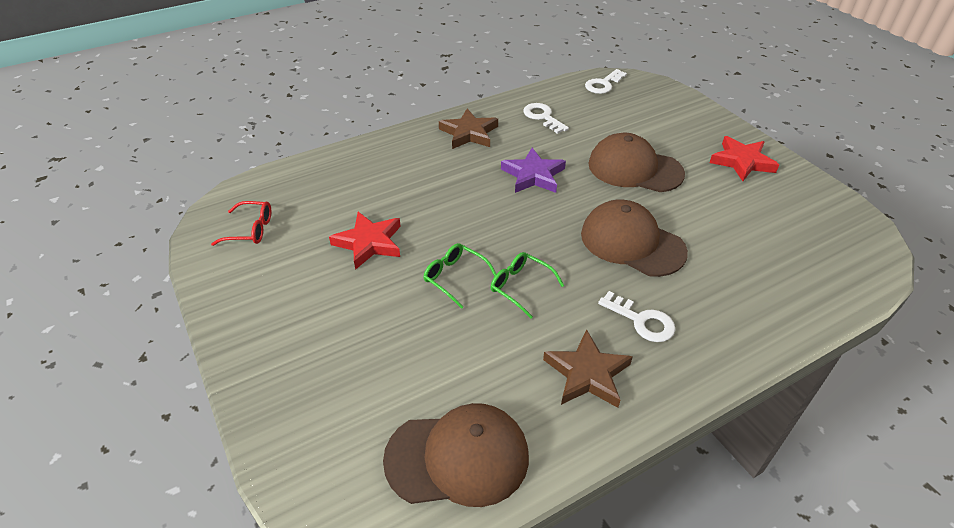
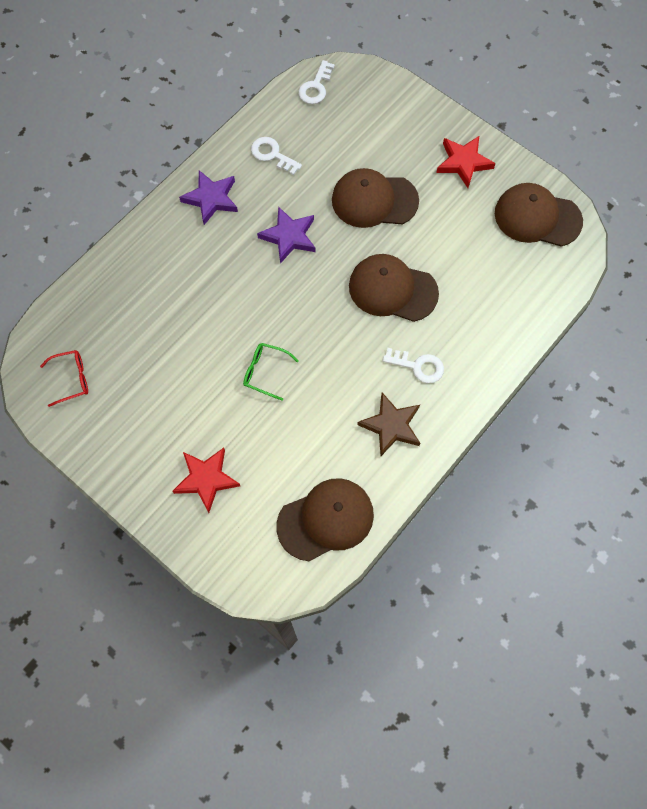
camera: 20 degrees left, 25 degrees up
(369, 243) = (180, 360): red star -> red star (206, 479)
(469, 133) = (211, 199): brown star -> purple star
(520, 287) = (319, 364): green glasses -> none
(823, 221) = (537, 217): none -> brown cap

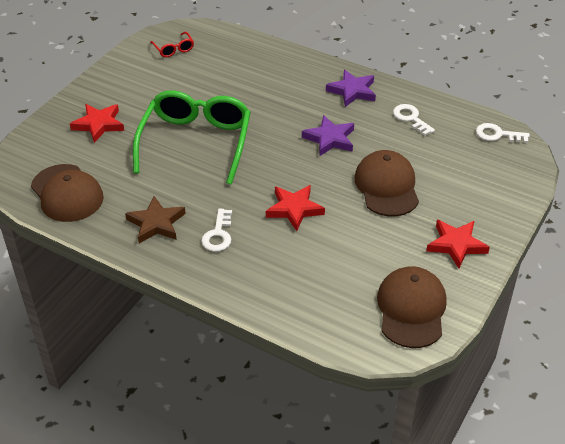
camera: 80 degrees right, 25 degrees down
(265, 372) = (196, 142): green glasses -> green glasses, size x2.46
(272, 154) = (411, 118): white key -> white key turned 60 degrees counterclockwise
(392, 289) = (294, 209): brown cap -> red star

